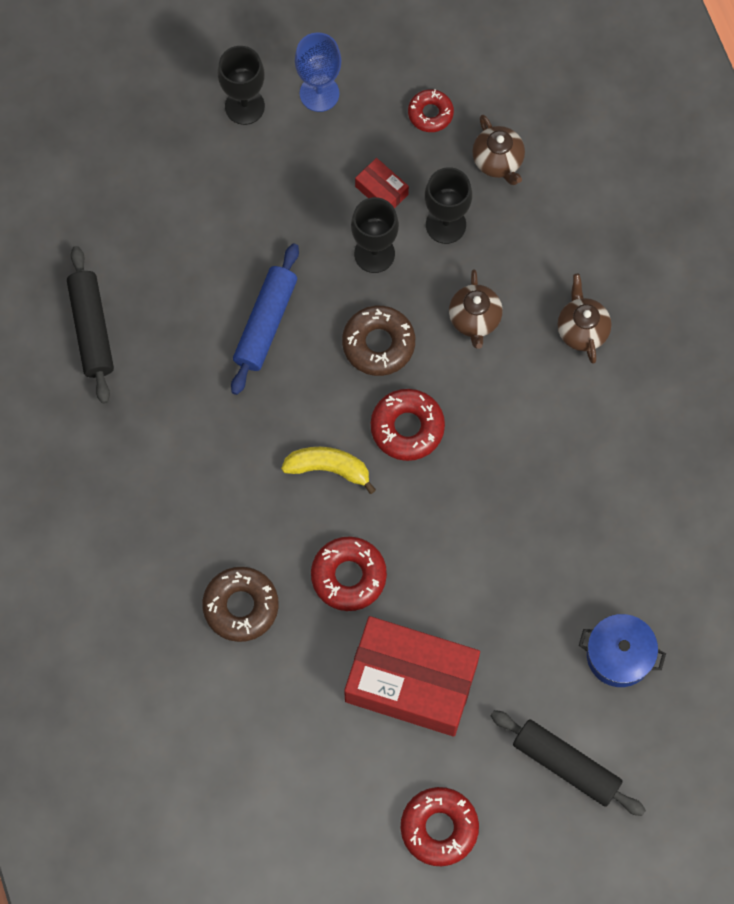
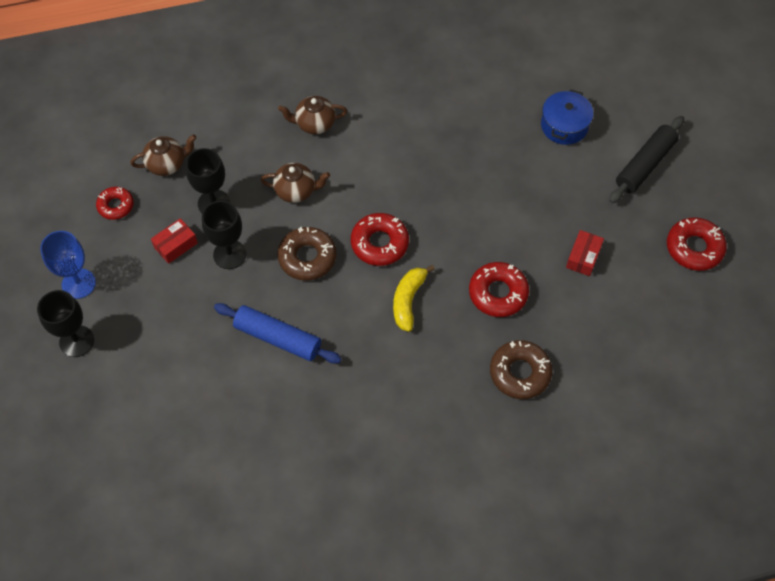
camera: 85 degrees left, 10 degrees down
(91, 329) = (262, 478): black rolling pin -> none
(411, 682) = (583, 257): red box -> red box, size x0.42

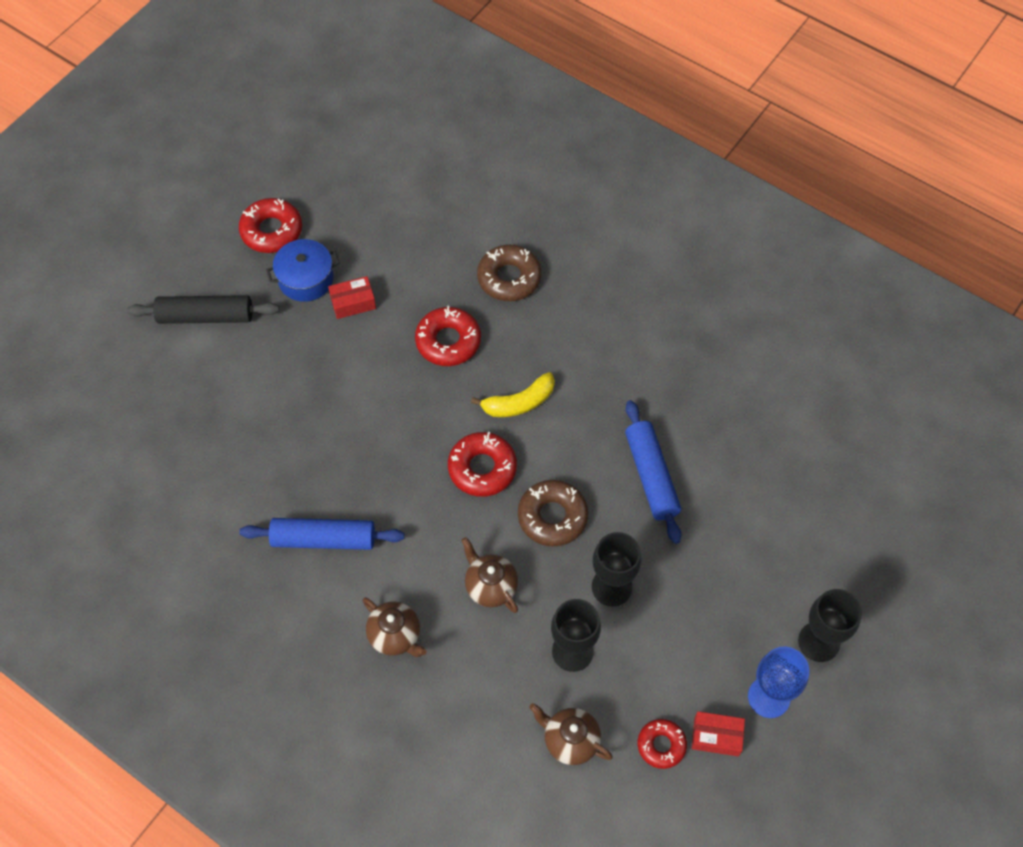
camera: 130 degrees left, 0 degrees up
(176, 245) = (648, 645): red box -> red box (716, 736)
(412, 128) = (323, 539): none -> blue rolling pin
(564, 126) = (210, 408): blue pot -> blue pot (306, 279)

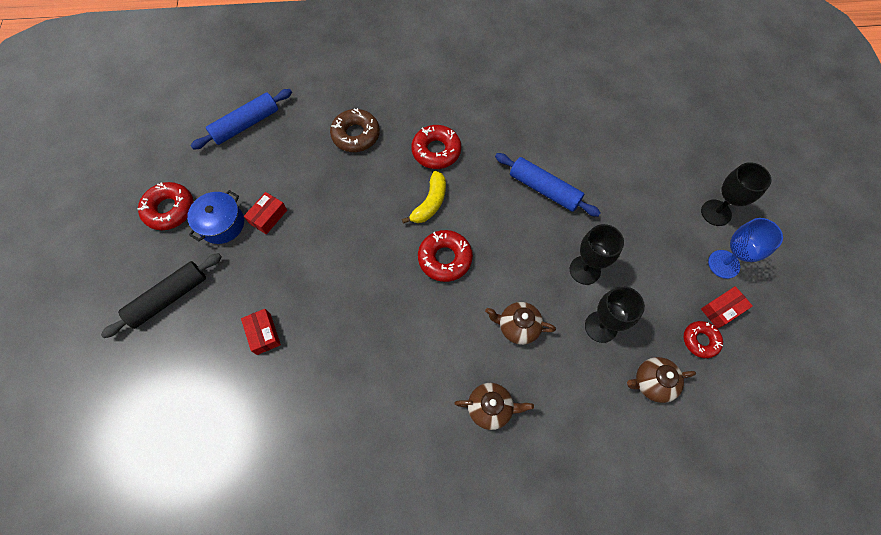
camera: 40 degrees left, 5 degrees up
(257, 411) = (263, 334): none -> red box
(323, 539) = (386, 383): blue rolling pin -> blue rolling pin (246, 124)
(448, 341) = (352, 197): red donut -> red donut (436, 151)
(552, 517) = (513, 255): brown donut -> none

